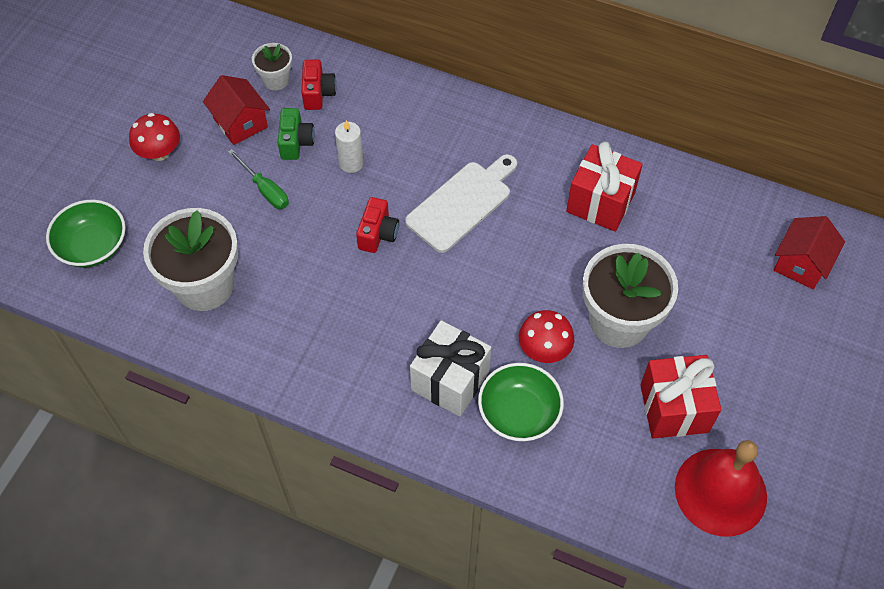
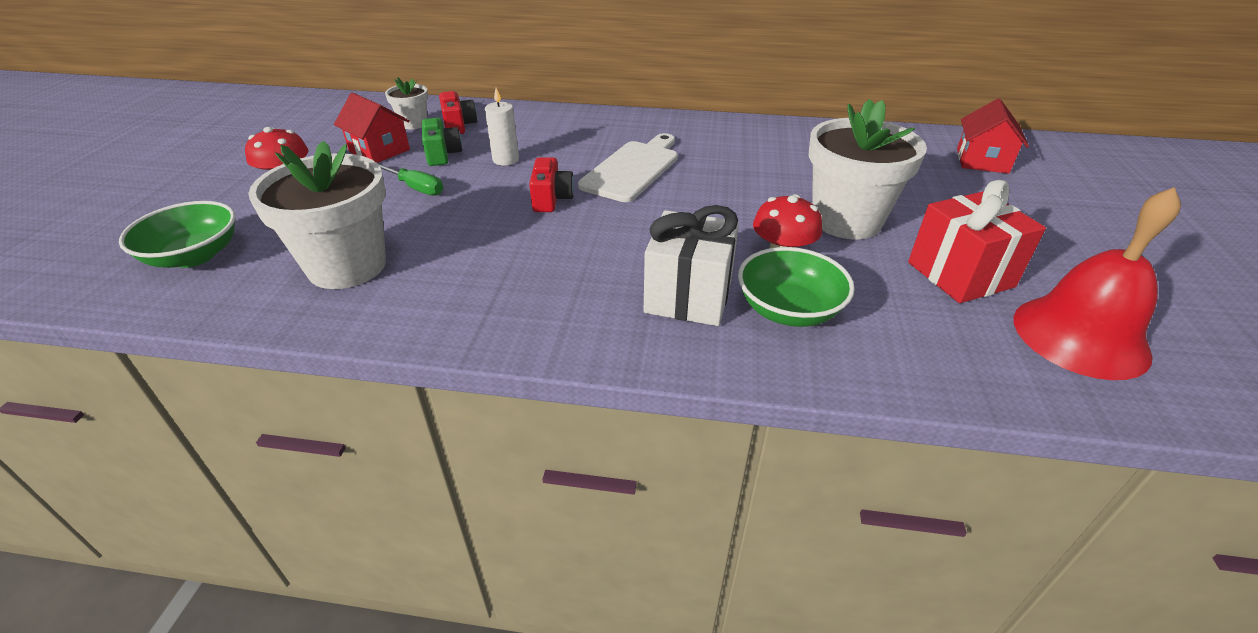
camera: 15 degrees left, 20 degrees down
(600, 202) = (768, 151): red gift -> none

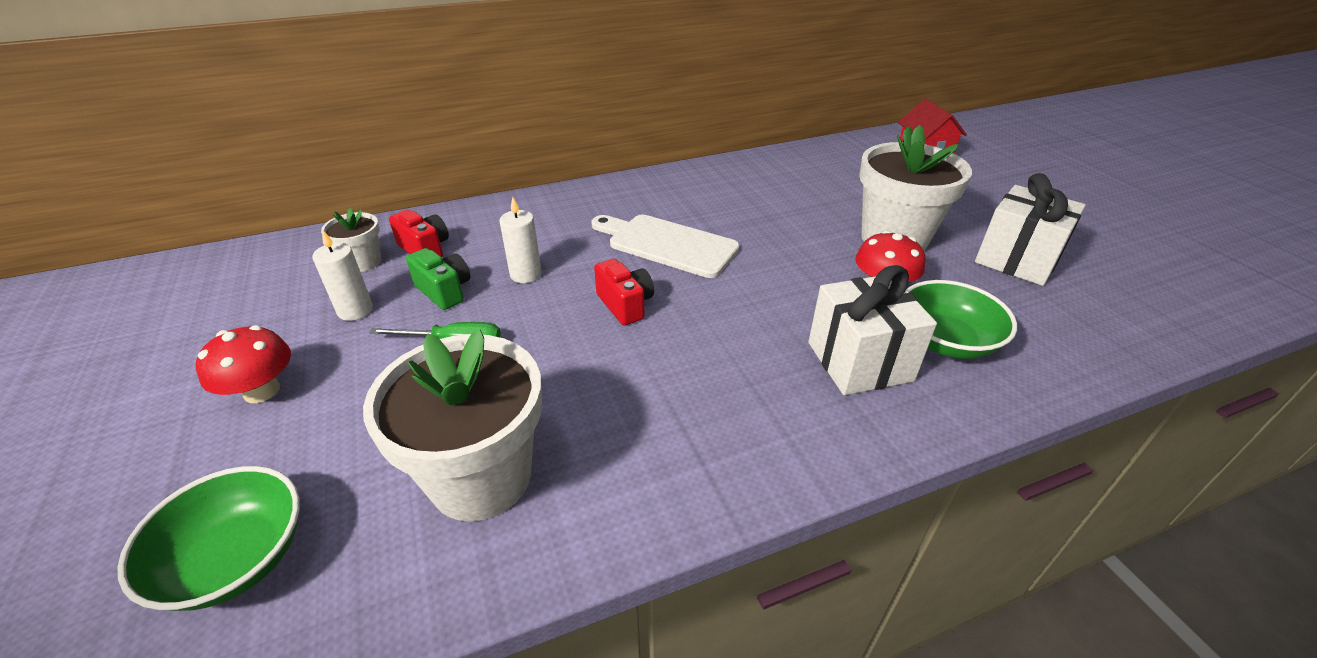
camera: 30 degrees left, 0 degrees up
(379, 150) = (355, 310): red house -> white candle
(632, 169) = (667, 244): white cutting board -> white cutting board turned 60 degrees counterclockwise
(960, 274) = (1016, 260): red gift -> white gift
(1080, 336) = (1133, 283): red bell -> none

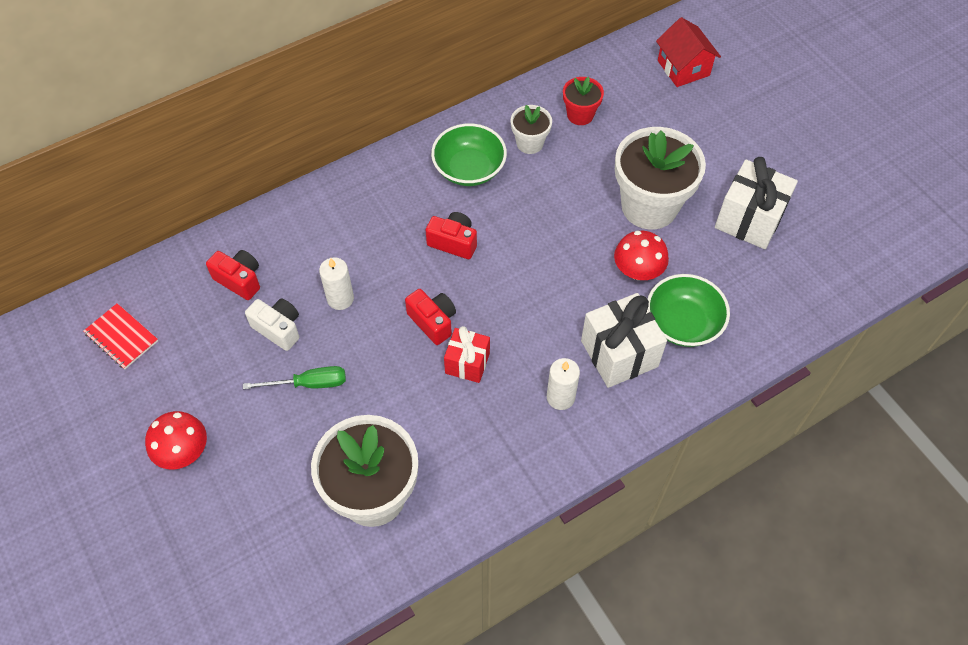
camera: 10 degrees left, 20 degrees up
(236, 559) = (243, 574): green bowl -> green bowl (469, 169)
(271, 279) = (121, 337): none -> red notebook
(355, 310) = (213, 362): white candle -> white candle (560, 397)
(363, 262) = (191, 305): white flower pot -> white flower pot (529, 143)
(444, 291) = (278, 329): green camera -> white camera
(657, 347) = (467, 363): none -> red gift
(667, 244) = (453, 242): white cutting board -> red camera
(817, 173) = (580, 115): none -> red flower pot

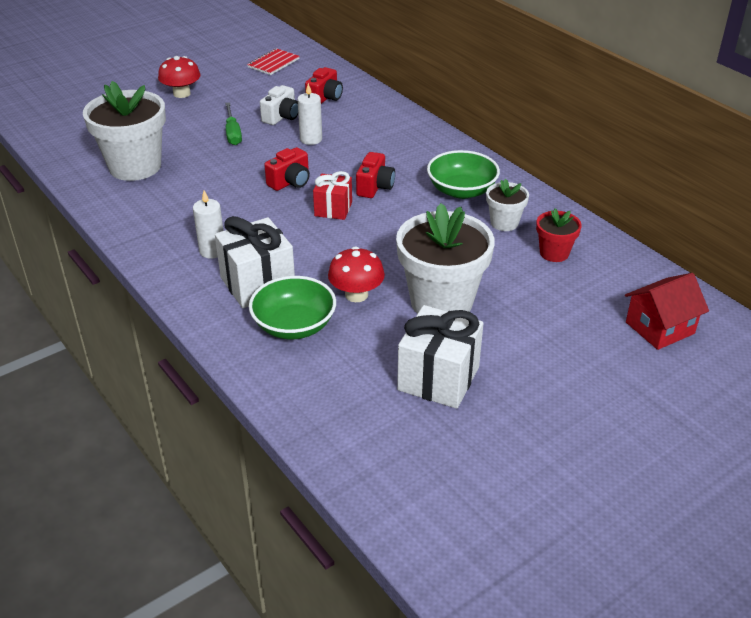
camera: 85 degrees right, 20 degrees down
(467, 363) = (249, 201): red gift -> red gift (333, 209)

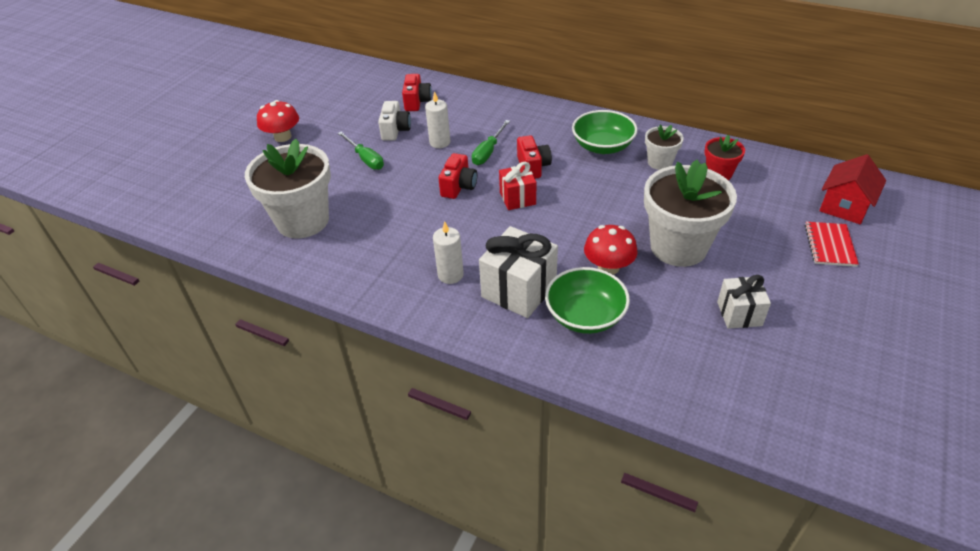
camera: 25 degrees left, 5 degrees up
(273, 63) = (342, 84): red notebook -> red notebook (829, 245)
(346, 161) = (488, 152): none -> green screwdriver
(438, 378) = (739, 314): white gift -> white gift, size x0.61

